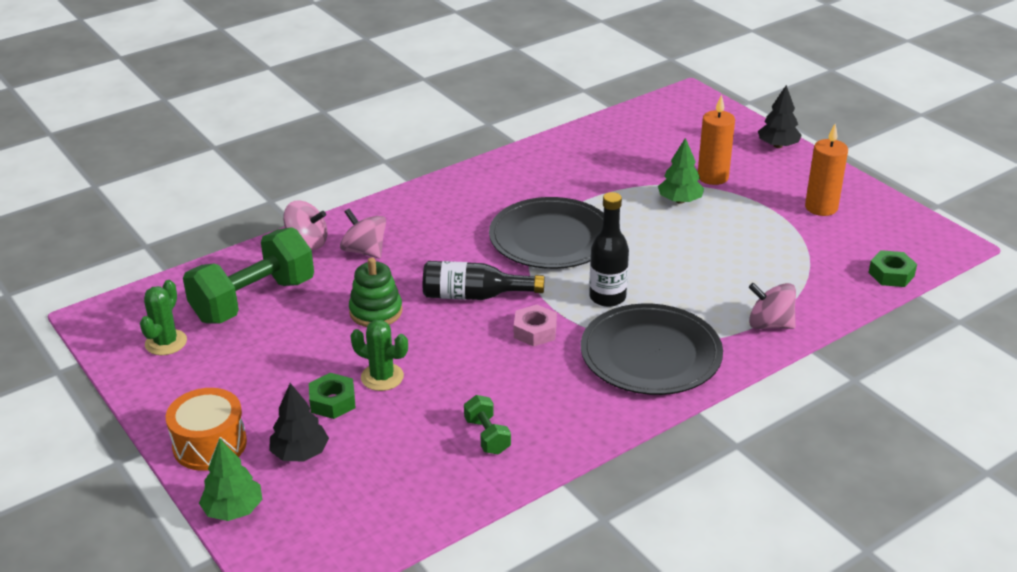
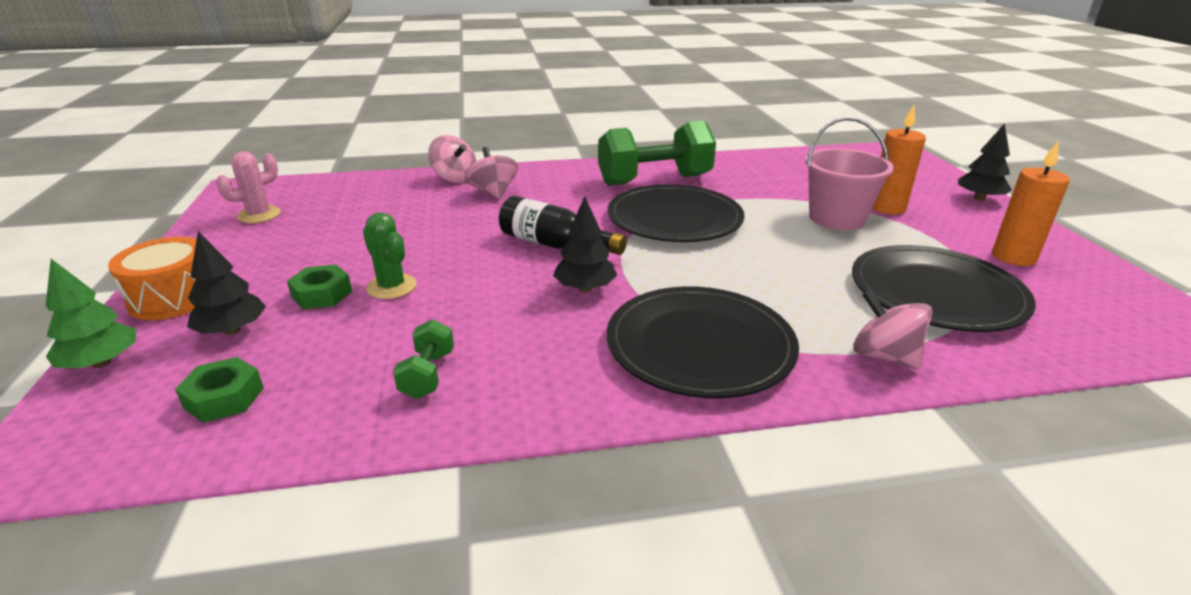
camera: 25 degrees right, 5 degrees down
(166, 342) = (259, 215): green cactus -> pink cactus
(253, 300) = (363, 204): green dumbbell -> green dumbbell (654, 180)
(376, 312) = (450, 235): green stacking toy -> none
(535, 331) = (585, 288): pink nut -> black tree
(607, 297) = (692, 278): black bottle -> none
(680, 201) = (836, 218): green tree -> pink bucket
(782, 259) = (936, 293): none -> black plate
(891, 274) = (1098, 345): green nut -> green nut (224, 398)

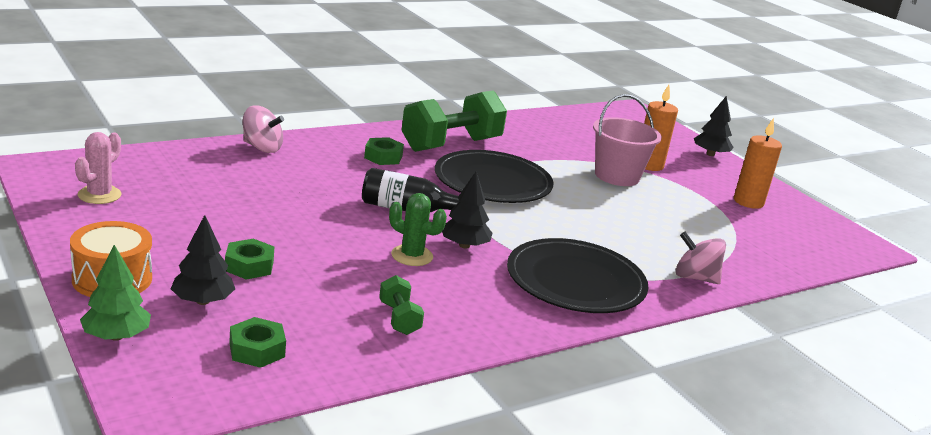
camera: 25 degrees left, 5 degrees down
(391, 287) = (304, 255): green cactus -> green cactus (412, 256)
(493, 192) = (314, 162): pink spinning top -> none
(570, 190) = (383, 157): none -> green nut
(936, 293) = (709, 232): black plate -> none

